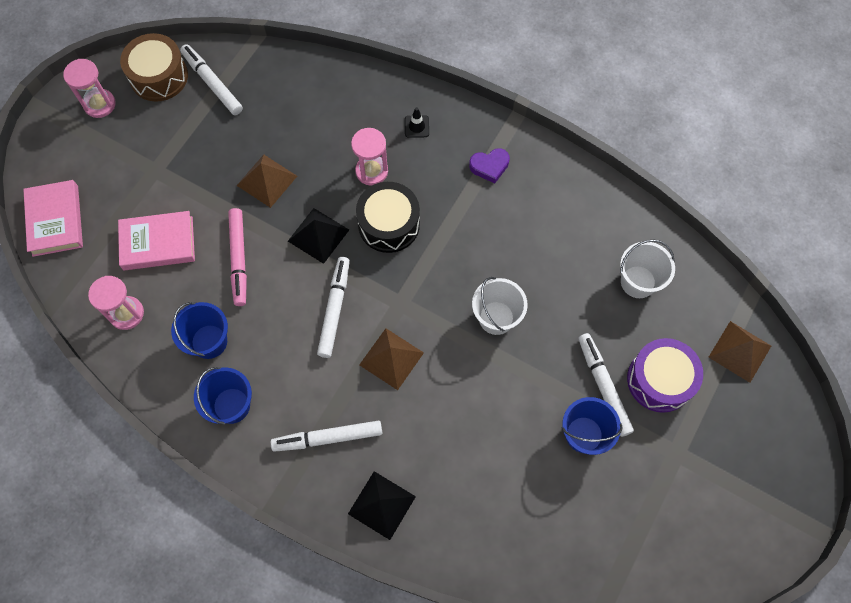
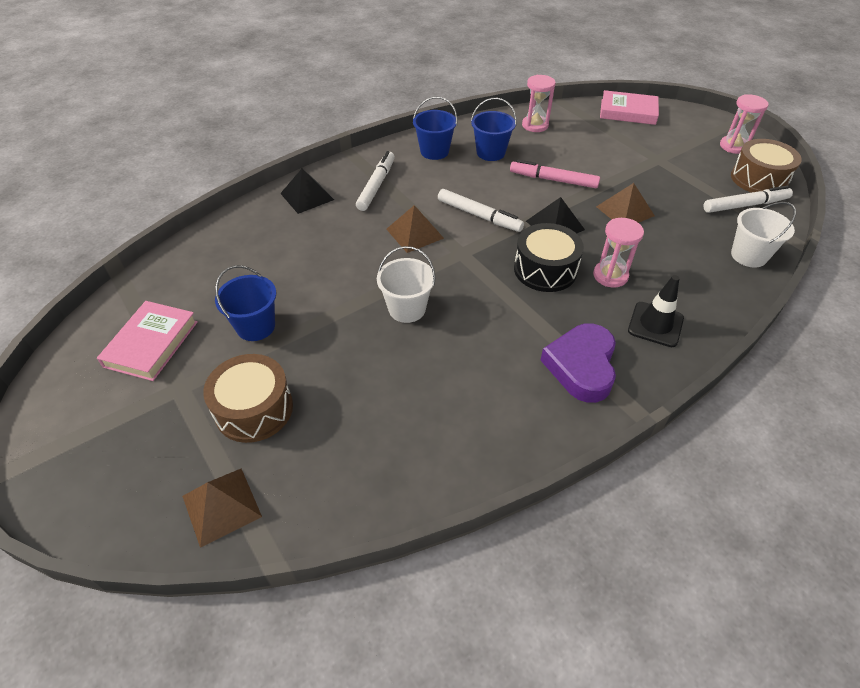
camera: 115 degrees right, 20 degrees down
(158, 243) = (587, 148): pink book -> pink book (151, 344)
(416, 126) = (655, 324): black traffic cone -> black traffic cone, size x1.71
(489, 166) = (581, 366): purple heart -> purple heart, size x1.76
(603, 386) = (285, 360): white marker -> none
(638, 282) = (369, 442): white bucket -> white bucket (748, 255)
(660, 380) = (254, 409): purple drum -> brown drum

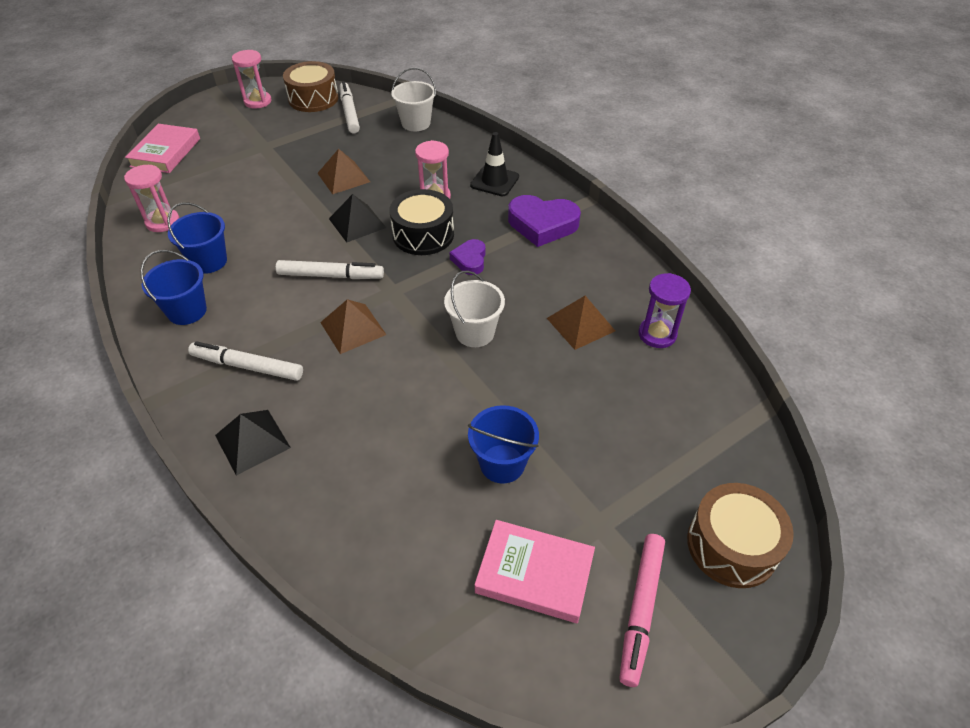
camera: 90 degrees left, 0 degrees up
(221, 506) = (727, 455): brown pyramid -> brown pyramid (580, 324)
(254, 409) = (617, 447): brown drum -> brown drum (732, 545)
(399, 464) = (657, 334): none -> purple hourglass
(479, 216) = (330, 275): white marker -> white marker turned 60 degrees clockwise
(510, 304) = (470, 260): none -> purple heart
(553, 180) = (280, 217): pink marker -> pink marker (641, 610)

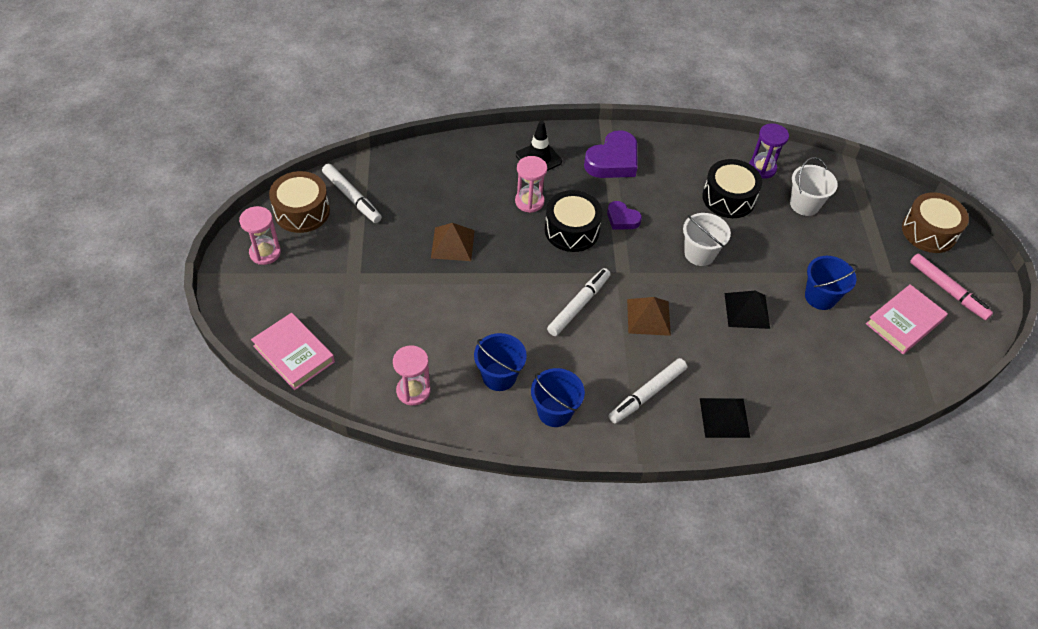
camera: 60 degrees left, 5 degrees up
(349, 112) = (352, 197): white marker -> white marker turned 150 degrees counterclockwise
(357, 223) = (524, 262): black pyramid -> black pyramid (747, 310)
(416, 123) = (413, 163): white bucket -> white bucket (804, 204)
(580, 324) = (728, 198): brown pyramid -> black drum

